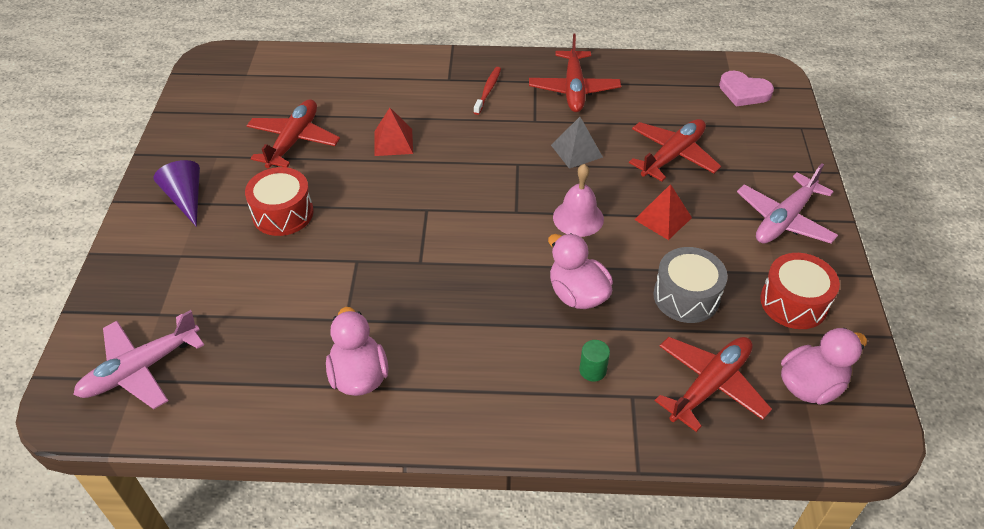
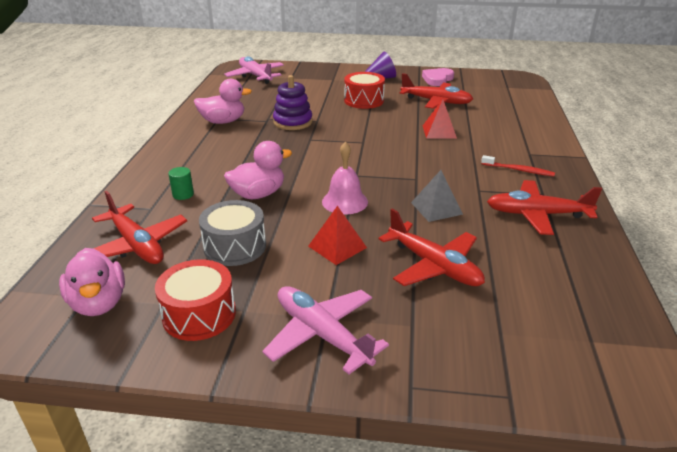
camera: 95 degrees right, 15 degrees down
(362, 287) = (293, 122): none -> purple stacking toy
(744, 92) = (580, 349): pink heart -> pink heart (437, 79)

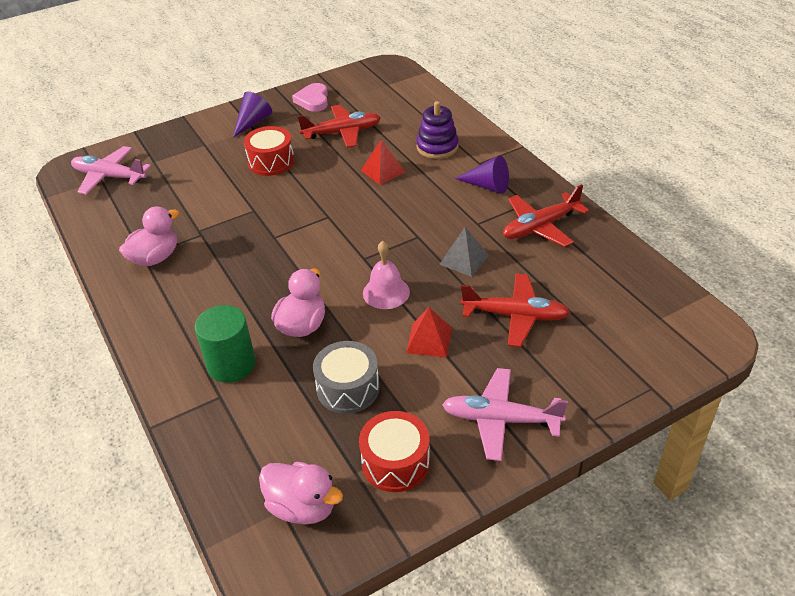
camera: 35 degrees left, 10 degrees up
(137, 245) = (260, 438): red plane -> none
(183, 194) = (231, 364): green cylinder -> green cylinder, size x2.06
(293, 122) = (231, 223): purple stacking toy -> purple stacking toy (437, 147)
(518, 170) = (487, 186): red toothbrush -> purple cone

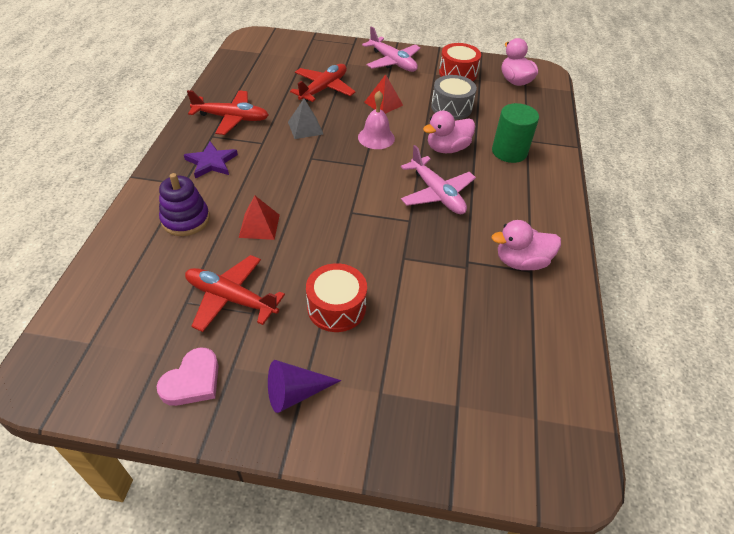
camera: 145 degrees left, 5 degrees up
(109, 177) = (524, 415): pink plane -> pink plane (437, 194)
(487, 186) = (211, 162): purple cone -> purple star
(515, 316) = (324, 89): red plane -> red plane turned 75 degrees clockwise

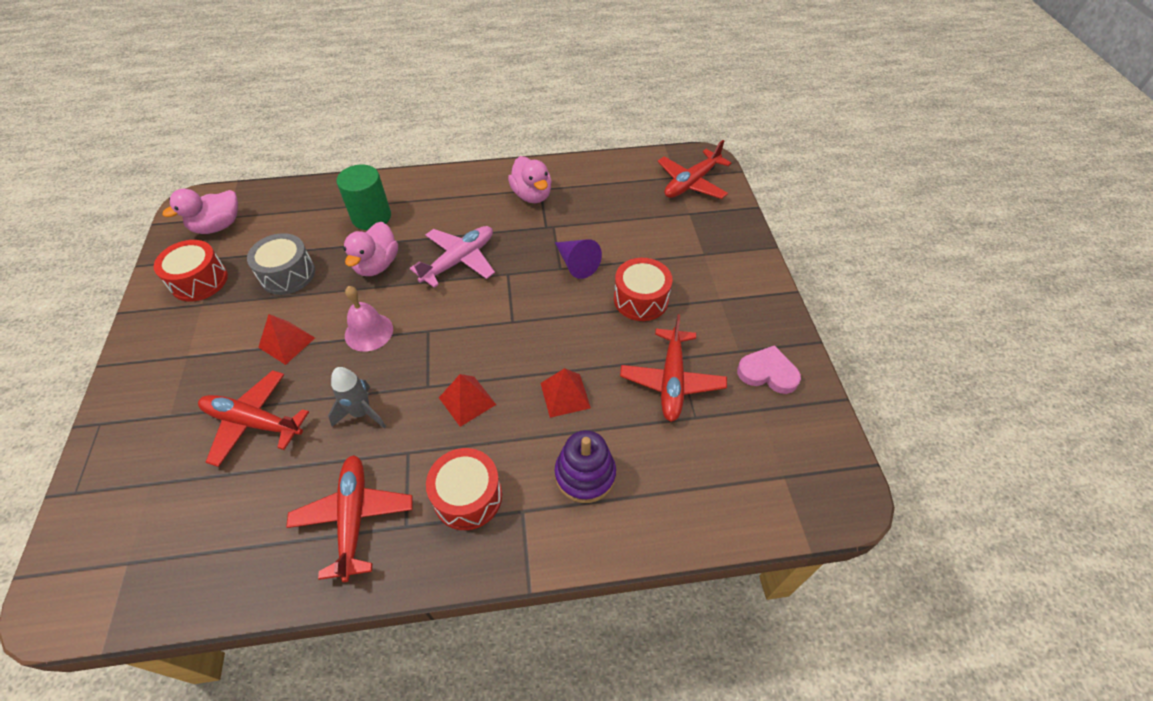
camera: 105 degrees left, 5 degrees up
(211, 162) = (468, 497): purple star -> red drum
(286, 174) = (467, 401): none -> red pyramid
(295, 393) = (735, 302): purple cone -> purple cone (576, 264)
(305, 128) = (362, 413): grey pyramid -> grey rocket
(393, 62) = (166, 357): pink plane -> none
(447, 148) = (377, 265): pink duck -> pink duck turned 60 degrees clockwise
(518, 432) = (691, 183): none -> red plane

